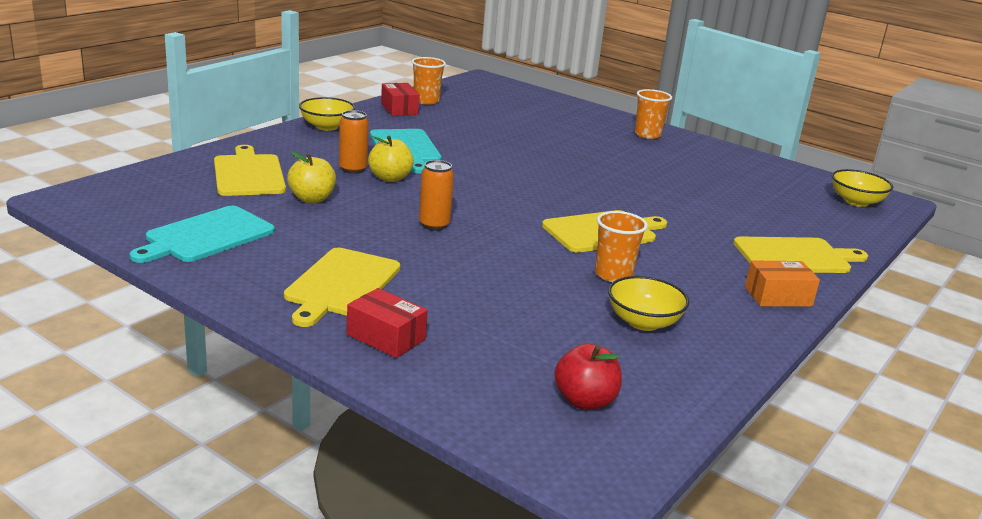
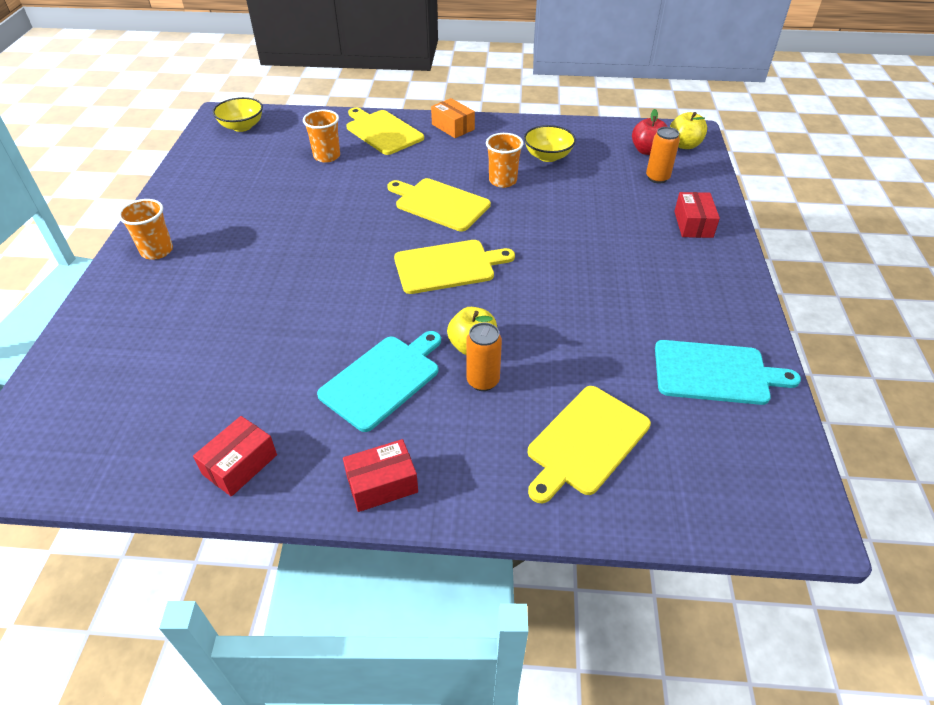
camera: 120 degrees left, 20 degrees up
(312, 199) = (577, 363): yellow apple -> yellow apple (684, 145)
(326, 127) = (382, 484): yellow bowl -> red box
(341, 284) = (672, 269): yellow cutting board -> yellow cutting board (448, 266)
(426, 101) = (176, 461): orange cup -> orange cup (327, 156)
(434, 225) = (532, 276): orange can -> orange can (657, 178)

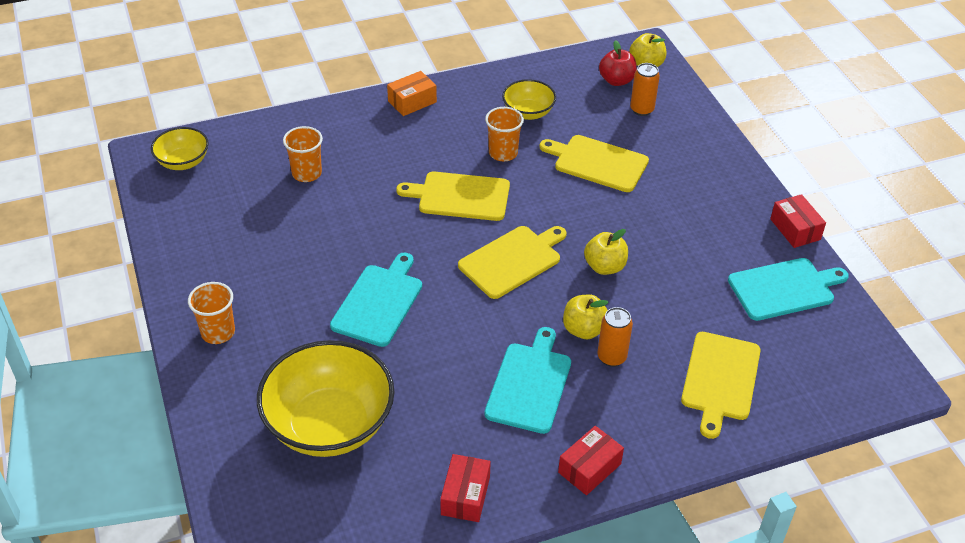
camera: 25 degrees left, 0 degrees up
(177, 353) = (329, 424): none -> yellow bowl
(304, 266) = (379, 302): none -> turquoise cutting board
(382, 131) = (343, 127): yellow cutting board -> yellow cutting board (597, 162)
(453, 127) = (412, 102): orange box -> orange box turned 60 degrees counterclockwise
(533, 296) = (604, 267): none -> yellow apple
(693, 224) = (698, 152): red box -> red box (795, 229)

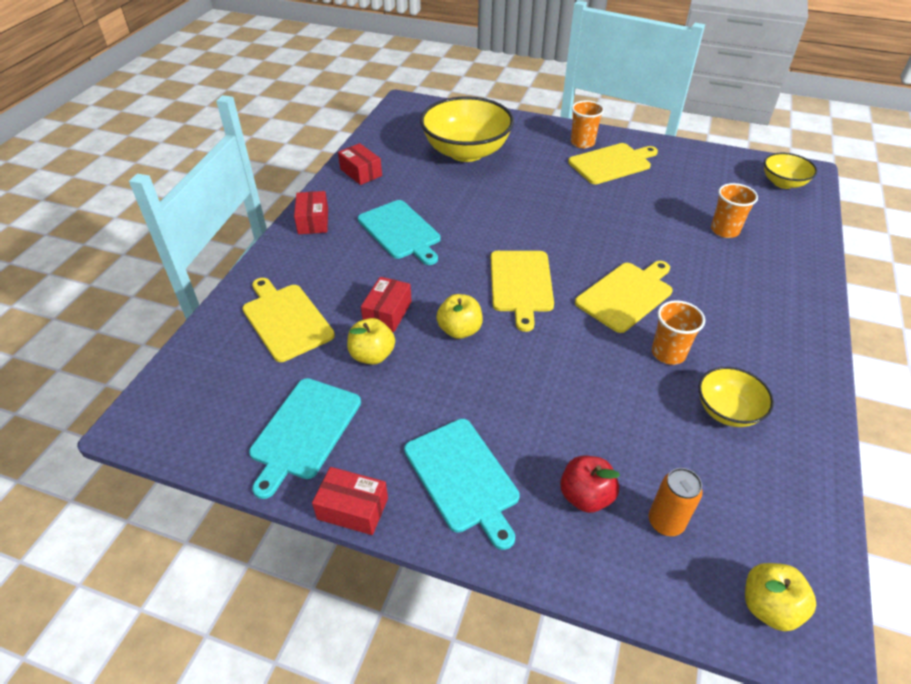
camera: 130 degrees right, 0 degrees up
(379, 302) = (544, 205): turquoise cutting board -> turquoise cutting board (463, 478)
(412, 102) = (801, 334): orange box -> none
(584, 330) = (413, 280): yellow apple -> yellow apple (372, 355)
(597, 162) = (598, 414): yellow cutting board -> yellow cutting board (612, 163)
(611, 357) = (374, 279): orange can -> none
(616, 80) = (746, 540): red apple -> red apple (585, 496)
(637, 320) = (387, 313): none -> red box

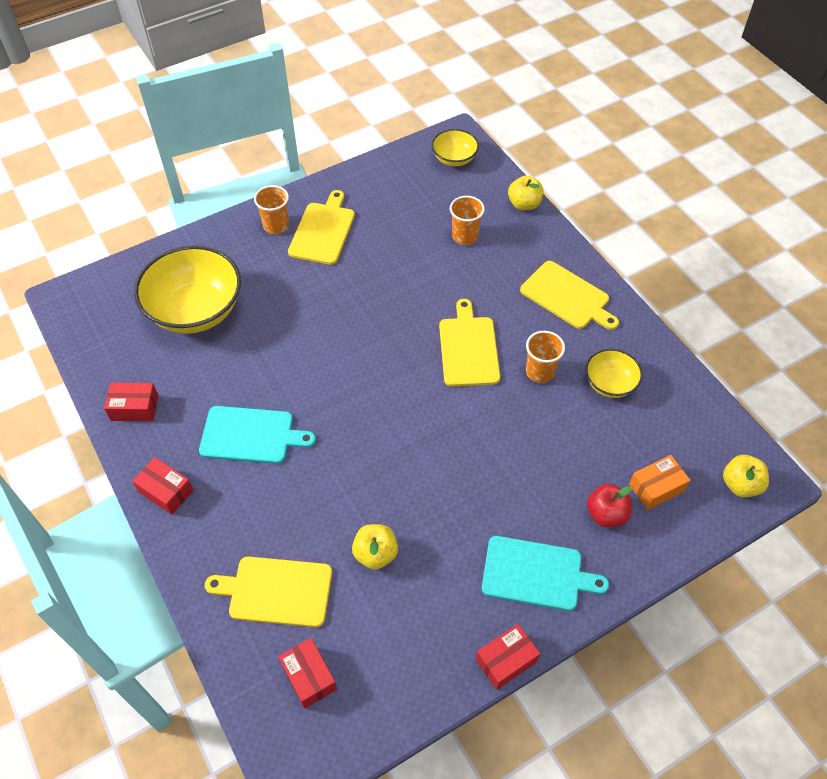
camera: 50 degrees left, 10 degrees up
(304, 431) = (410, 650): turquoise cutting board -> none
(387, 313) = (340, 512): red box -> red box (309, 676)
(459, 330) = (404, 477): yellow apple -> yellow apple (524, 204)
(521, 284) = (395, 401): yellow cutting board -> yellow cutting board (567, 297)
(665, 522) = (656, 487): orange can -> orange box

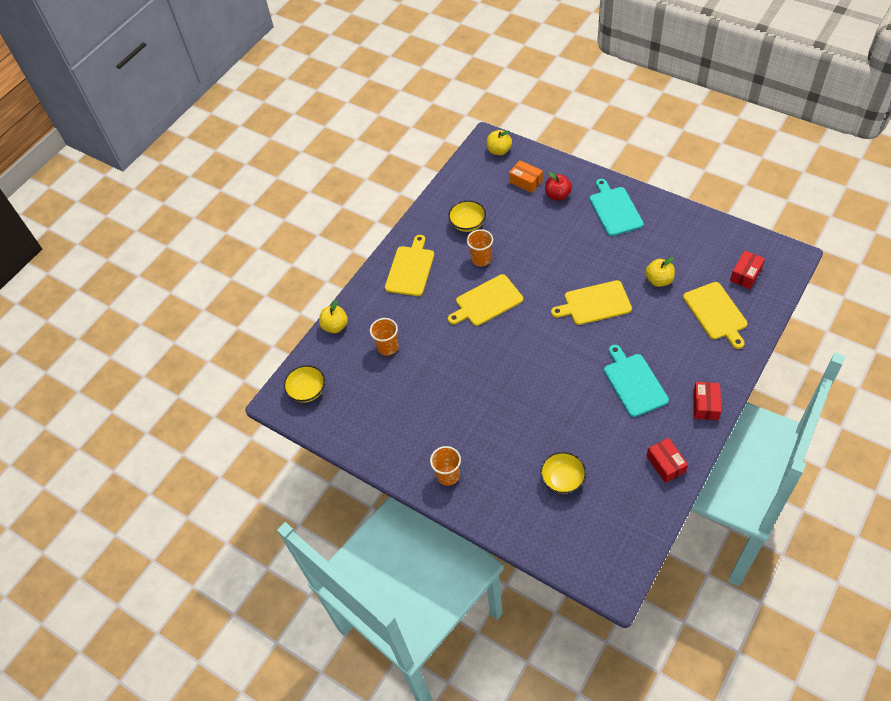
camera: 110 degrees left, 0 degrees up
(196, 310) = (562, 479): yellow bowl -> yellow bowl, size x0.52
(323, 231) = (434, 440): yellow cutting board -> yellow cutting board (594, 303)
(506, 660) = (670, 203): red box -> none

